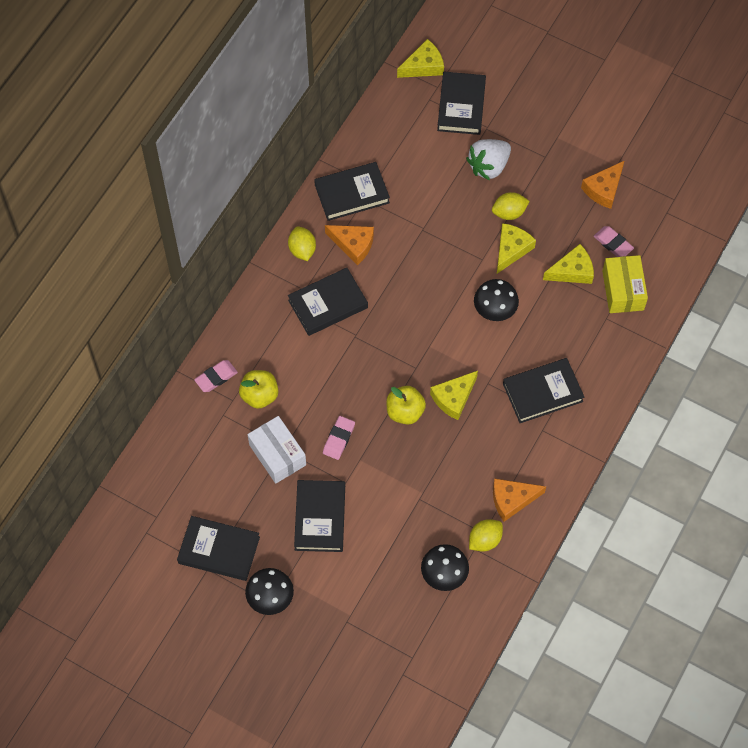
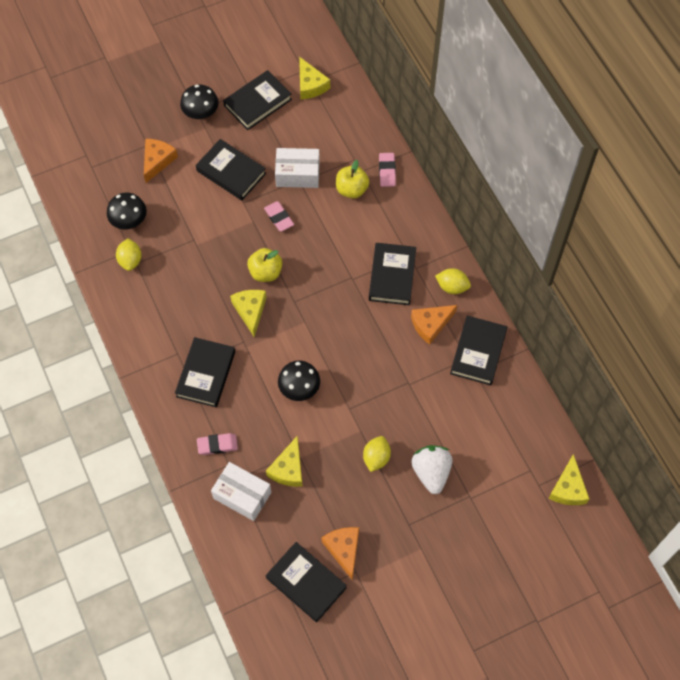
camera: 125 degrees right, 0 degrees up
(461, 106) = (506, 491): black book -> black book (306, 583)
(511, 249) = (342, 436): yellow cheese -> yellow cheese (310, 85)
(512, 500) = (143, 297): orange cheese -> orange cheese (157, 161)
(613, 244) = (288, 519): pink eraser -> pink eraser (217, 445)
(623, 290) = (242, 495): yellow box -> white box

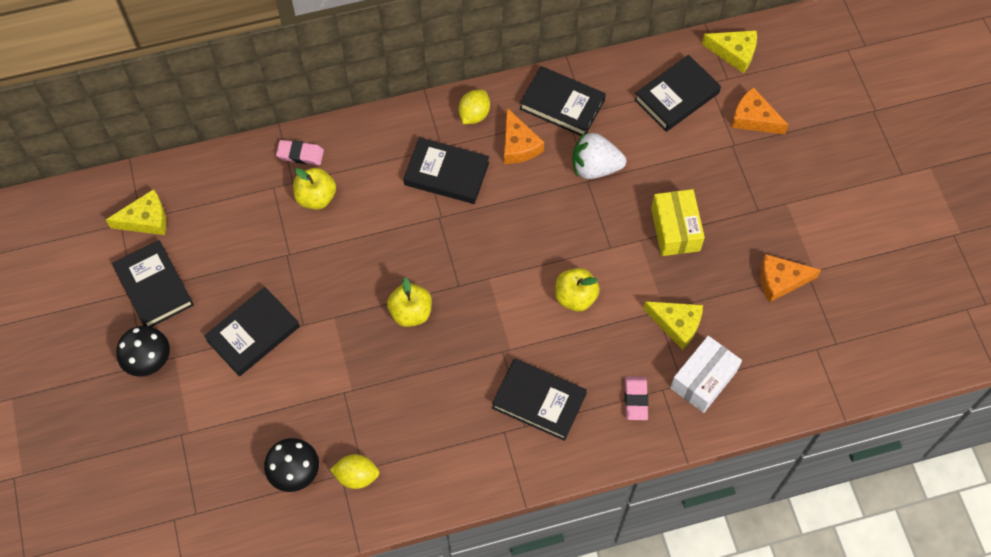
camera: 80 degrees left, 0 degrees up
(157, 161) = (210, 424): orange cheese -> orange cheese (753, 118)
(250, 311) = (461, 338): yellow cheese -> none
(279, 218) = (336, 286): pink eraser -> none
(297, 174) = (278, 255): white box -> none
(299, 388) = (575, 297): black mushroom -> yellow apple
(306, 583) = (816, 325): black book -> black book (676, 96)
(376, 458) = (675, 229): yellow lemon -> yellow box
(431, 472) = (700, 177): white strawberry -> white strawberry (595, 167)

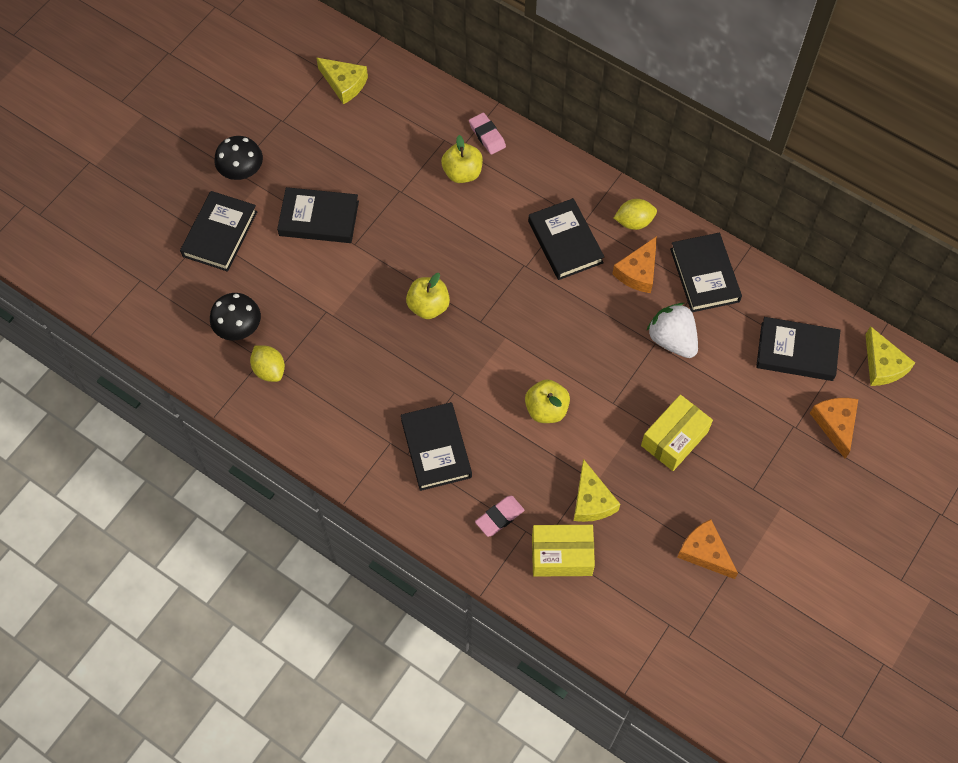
camera: 50 degrees right, 0 degrees up
(154, 287) = (298, 130): black book -> black book (220, 234)
(703, 380) = (561, 555): white box -> yellow box

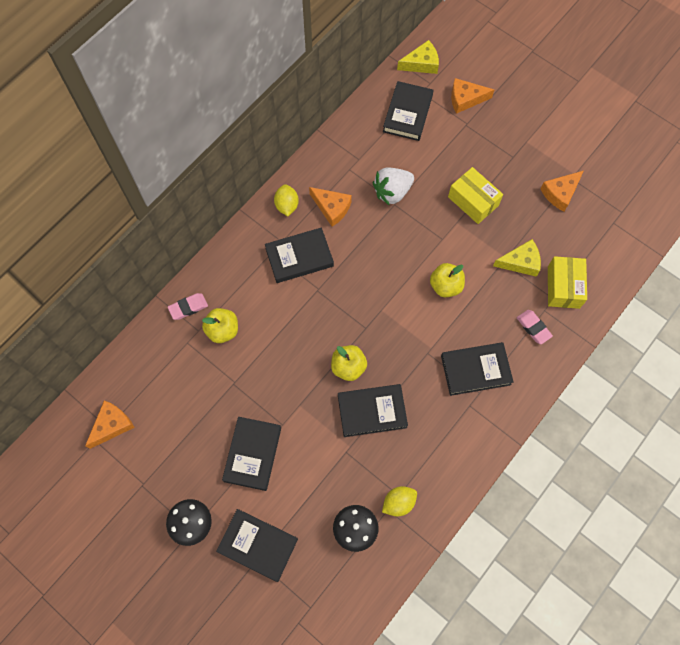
camera: 85 degrees left, 5 degrees up
(344, 84) = (112, 425): yellow cheese -> orange cheese
(705, 275) = (339, 163): black book -> black book (372, 411)

